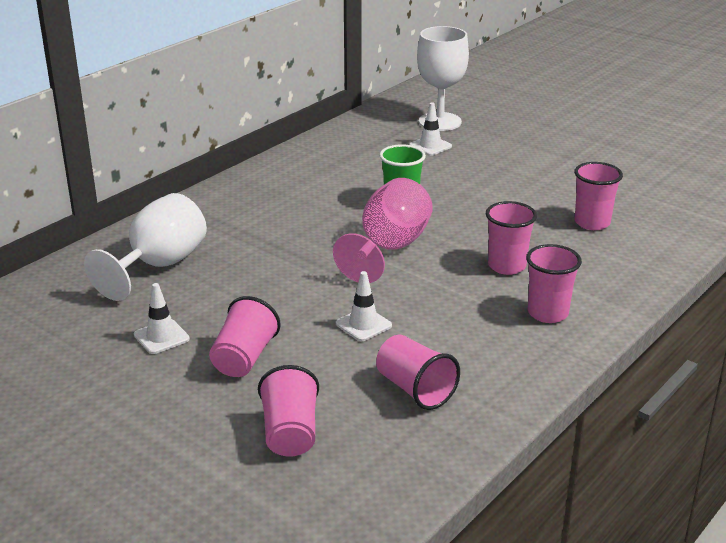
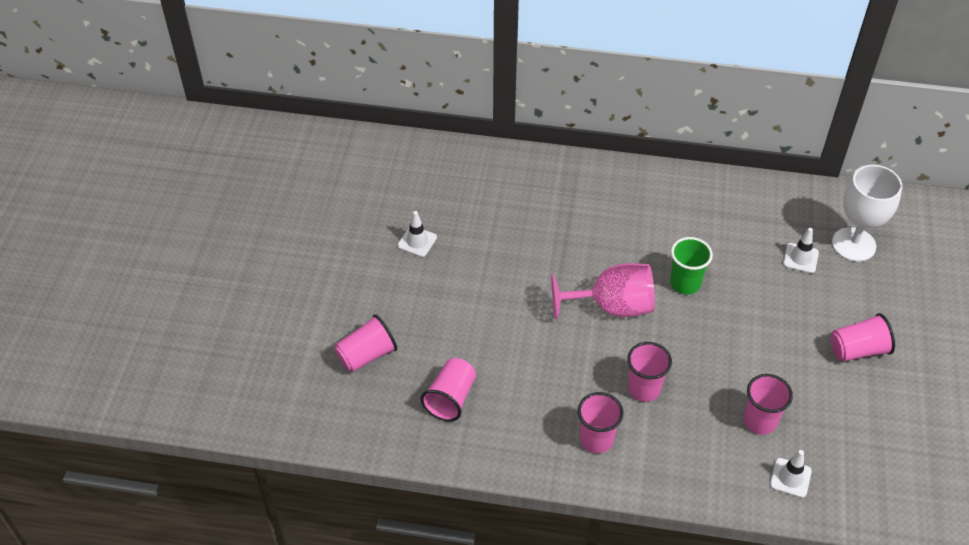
camera: 60 degrees right, 20 degrees up
(159, 265) = (493, 194): white goblet -> none
(244, 358) = (423, 294): pink cup -> pink cup (857, 350)
(363, 325) = (503, 337): white traffic cone -> white traffic cone (790, 478)

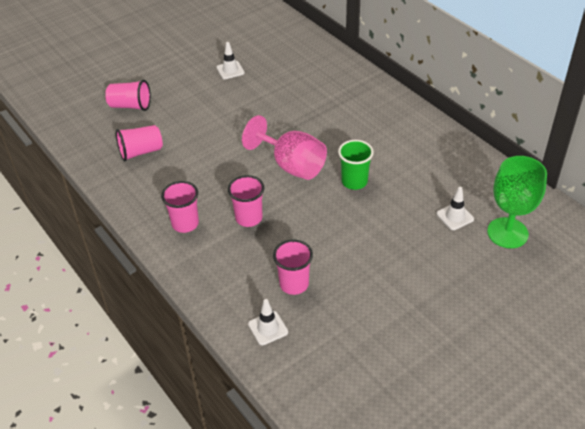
camera: 45 degrees right, 5 degrees down
(853, 244) = (507, 233): white goblet -> green goblet
(857, 350) = (420, 293): pink cup -> none

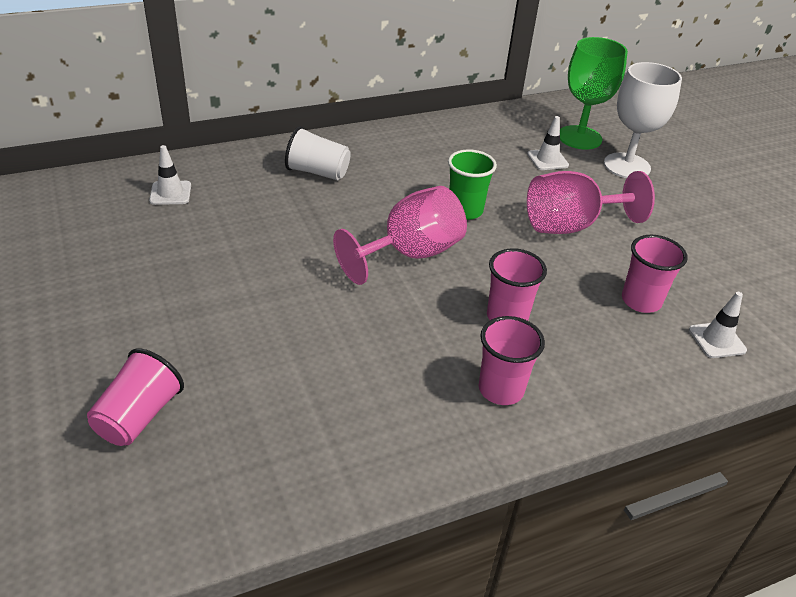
camera: 80 degrees left, 5 degrees down
(141, 152) = (291, 420): pink cup -> none
(230, 70) = (135, 268): white traffic cone -> white traffic cone (170, 193)
(359, 107) = (317, 172): none -> white cup
(367, 239) = (571, 225): none -> pink goblet
(480, 267) = (627, 166): none -> white goblet

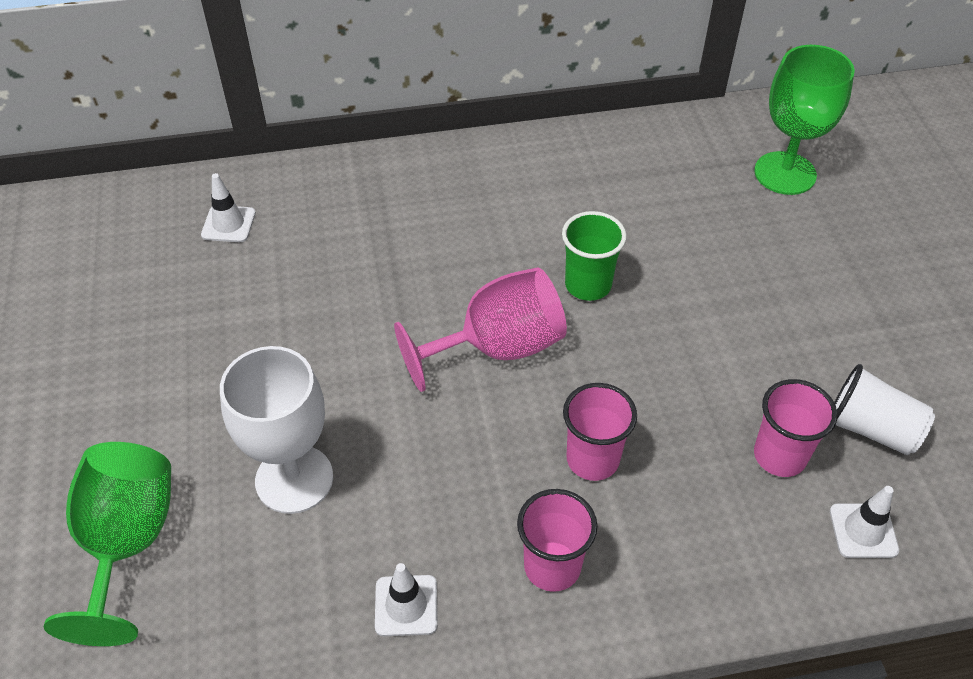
camera: 15 degrees right, 10 degrees up
(139, 416) = (127, 543): pink cup -> green goblet
(317, 172) = (414, 206): white cup -> white cup (871, 429)
(547, 160) = (726, 209): white traffic cone -> white traffic cone (406, 605)
(571, 225) = (724, 323): pink goblet -> none
(627, 166) = (837, 228): white goblet -> white goblet (294, 479)

